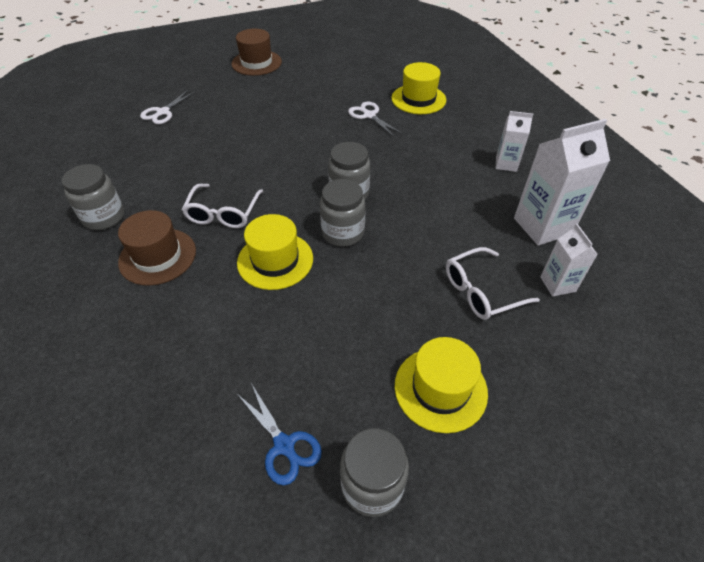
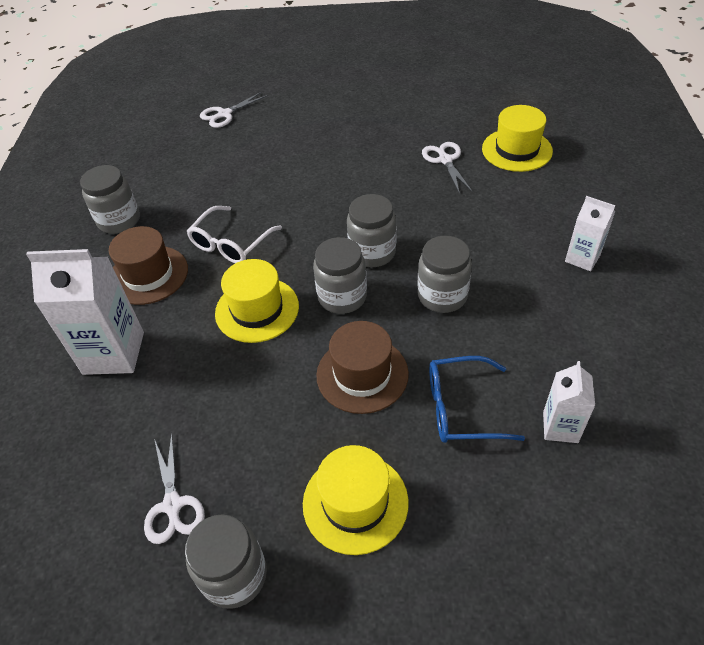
camera: 25 degrees right, 0 degrees up
(256, 63) = (349, 70): brown hat -> brown hat (362, 374)
(284, 446) = (172, 505): blue scissors -> white scissors
(421, 213) = (442, 296): none -> grey jar
(481, 291) = (461, 408): white glasses -> blue glasses
(542, 226) = (584, 350): white carton -> white carton (114, 353)

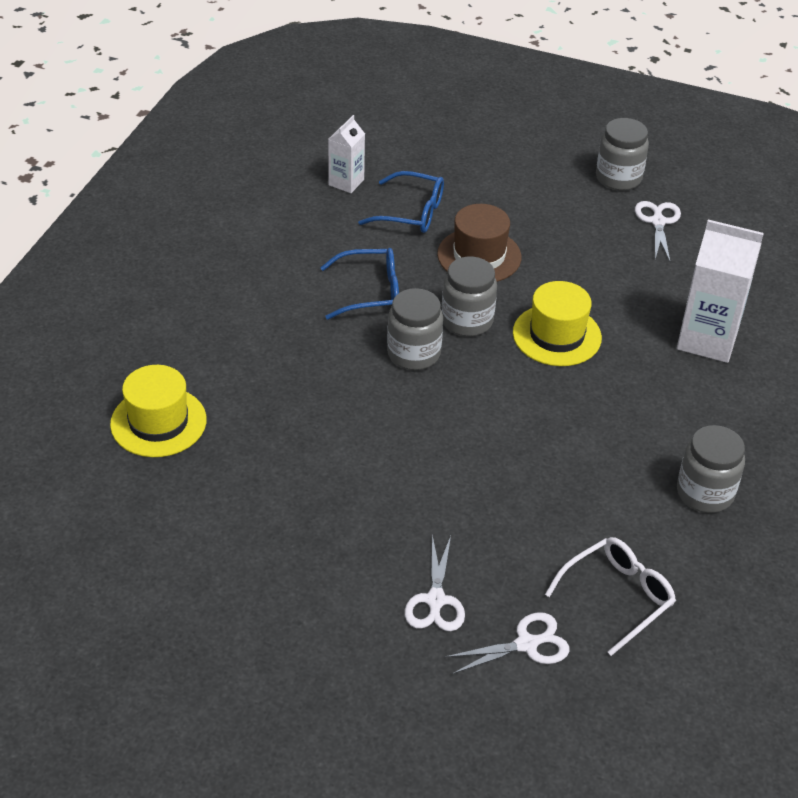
camera: 165 degrees left, 5 degrees down
(148, 275) = (669, 408): brown hat -> none
(231, 243) = (567, 415): white glasses -> white glasses (617, 597)
(355, 502) = (522, 187): yellow hat -> none
(442, 296) = (370, 292): grey jar -> blue glasses
(445, 160) = (256, 439): white scissors -> white scissors (435, 601)
(582, 258) = (211, 282): white carton -> none

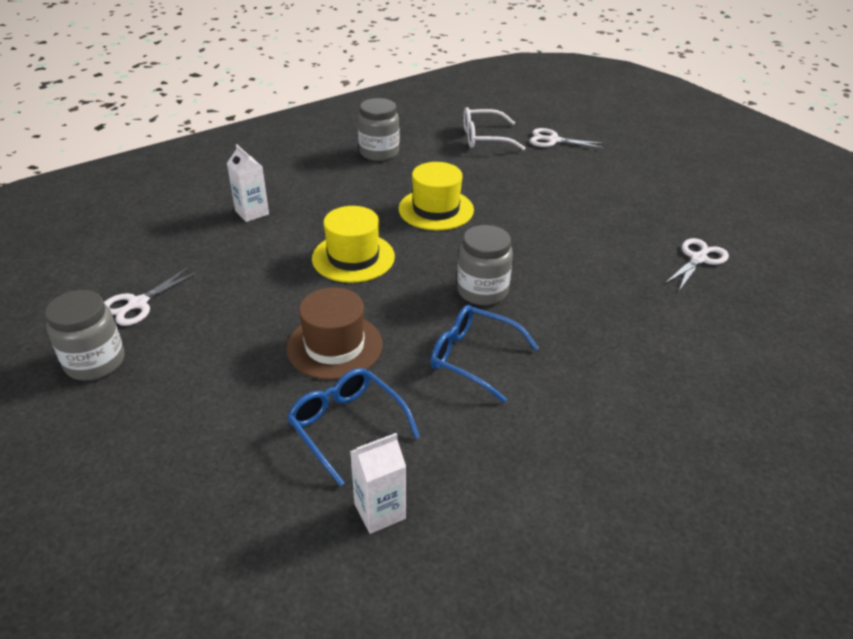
camera: 145 degrees left, 5 degrees down
(158, 422) = (745, 328): yellow hat -> yellow hat (436, 209)
(435, 601) = (590, 169): white scissors -> white scissors (699, 259)
(467, 321) = (411, 296): grey jar -> none
(707, 339) = (252, 212): white carton -> white carton, size x0.56

